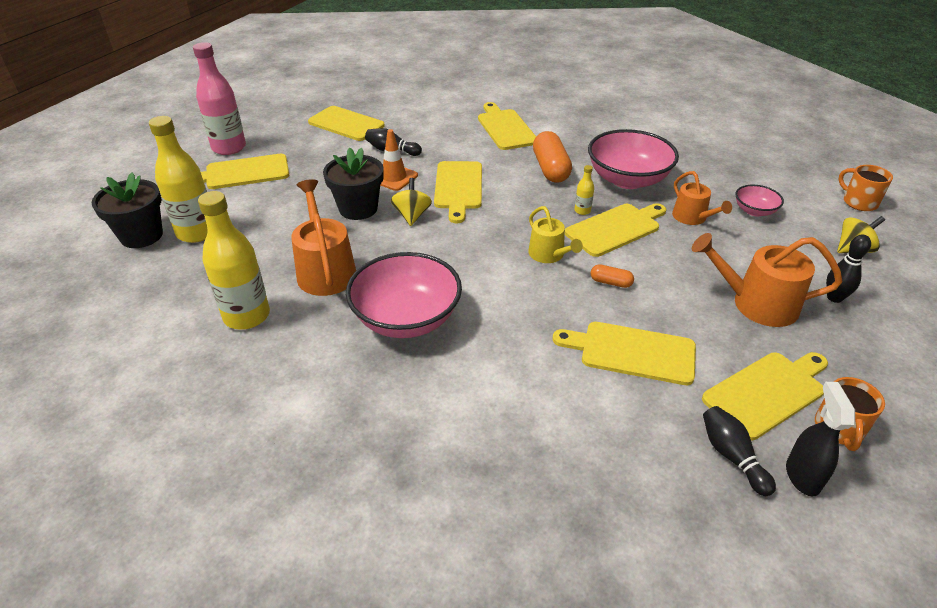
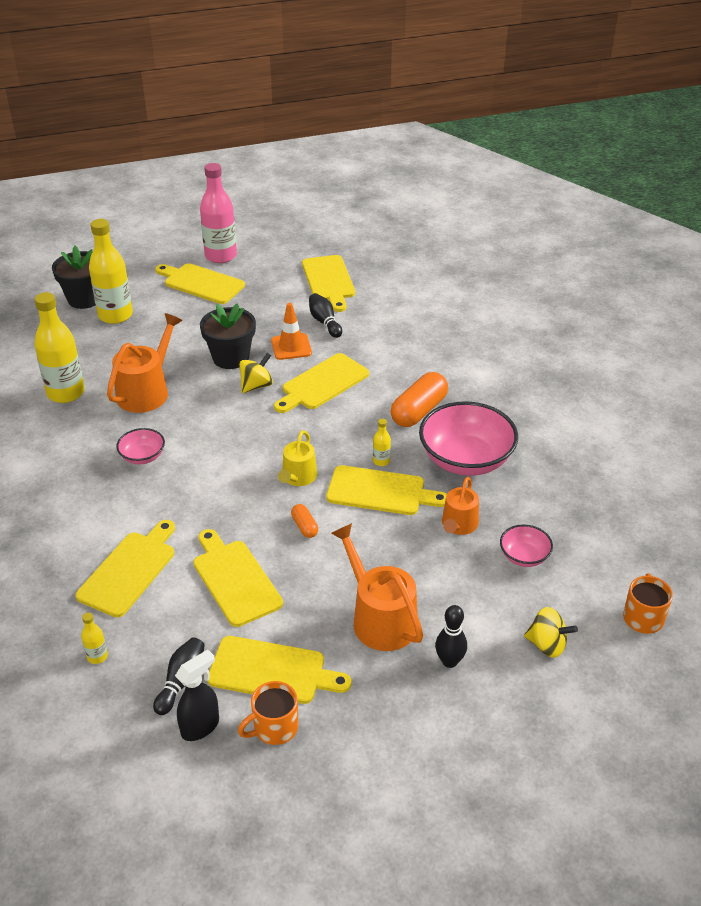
camera: 45 degrees right, 0 degrees up
(406, 318) = (142, 456): pink bowl -> pink bowl, size x0.49
(505, 128) = (445, 352): yellow cutting board -> yellow cutting board (129, 570)
(643, 498) = (97, 656): none -> yellow bottle

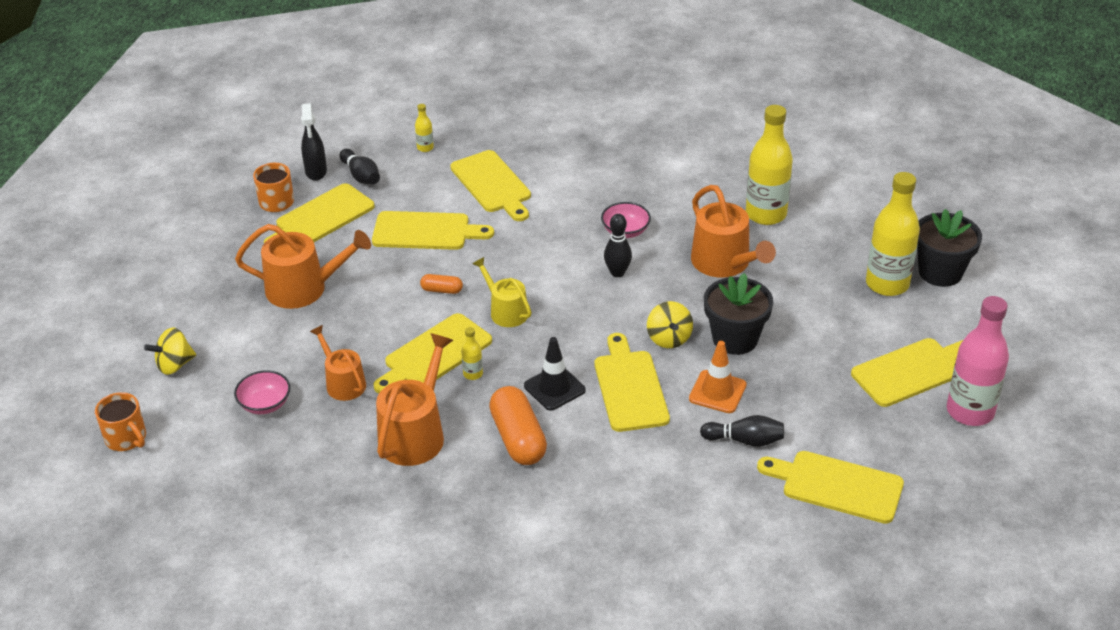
camera: 125 degrees right, 0 degrees up
(356, 416) = (554, 388): none -> black traffic cone
(449, 661) = (225, 305): black bowling pin -> black bowling pin (617, 272)
(466, 460) = (415, 434): pink bowl -> orange watering can

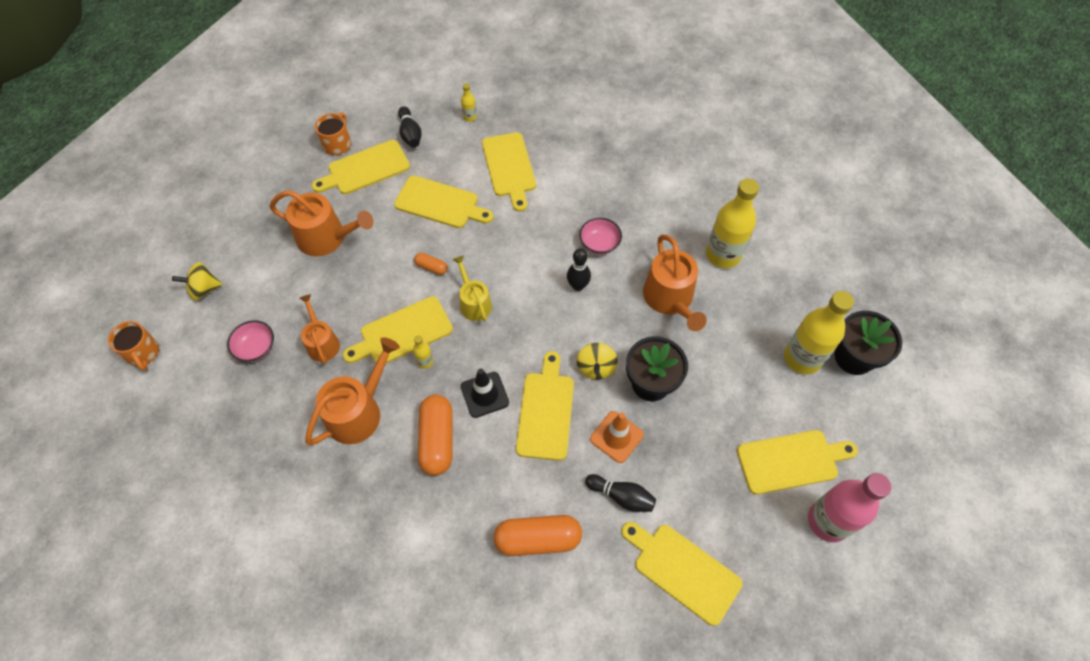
camera: 15 degrees right, 20 degrees up
(316, 172) = (377, 122): black spray bottle -> none
(669, 497) = (538, 539): none -> orange capsule

